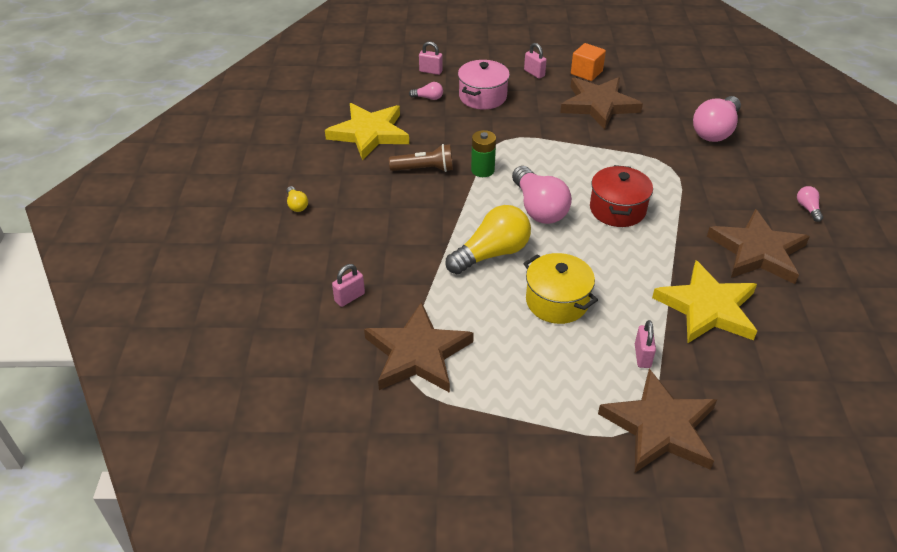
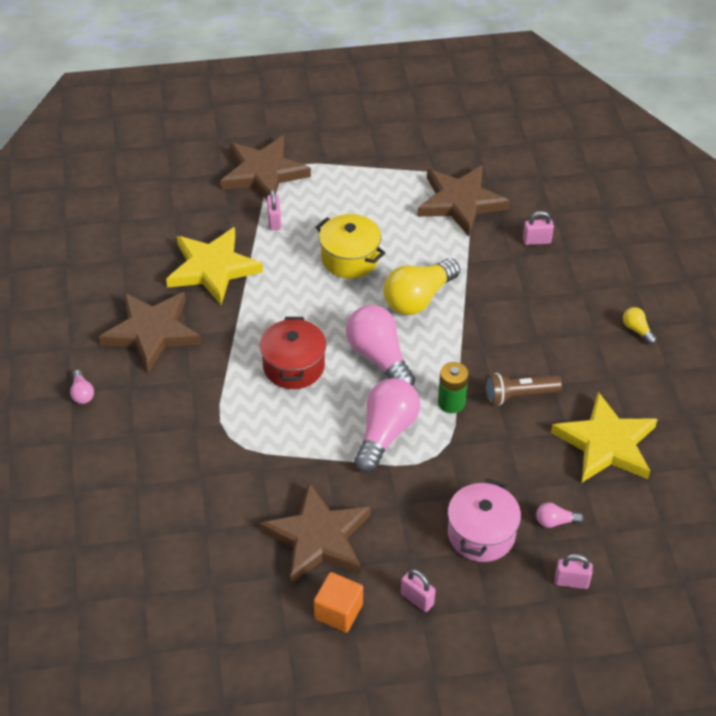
camera: 170 degrees right, 5 degrees up
(349, 297) = (536, 241): pink padlock -> pink padlock turned 45 degrees clockwise
(715, 131) = (163, 507): pink light bulb -> pink light bulb (386, 433)

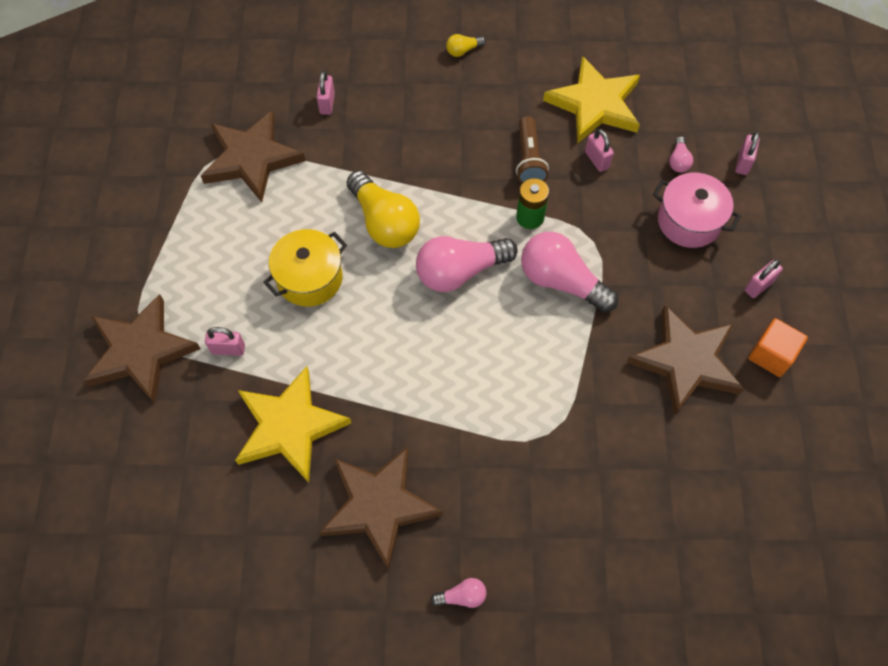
camera: 80 degrees left, 15 degrees up
(293, 366) = (458, 356): red pot -> none
(535, 450) = (597, 160): none -> pink padlock

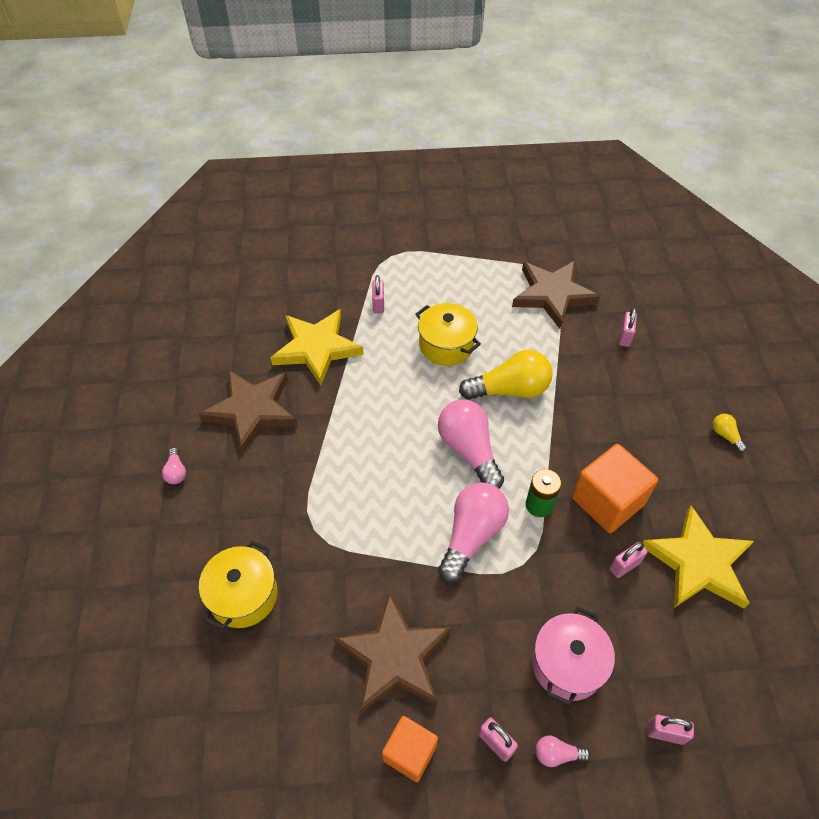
camera: 85 degrees right, 10 degrees down
(141, 351) = (372, 258): brown star -> none
(327, 103) = (624, 337): pink padlock -> pink padlock turned 75 degrees counterclockwise
(384, 222) = (510, 390): yellow light bulb -> yellow light bulb turned 150 degrees counterclockwise
(529, 159) = (607, 501): brown flashlight -> orange cube
(624, 507) = (243, 595): none -> yellow pot
(678, 161) = (646, 654): pink light bulb -> pink light bulb (557, 754)

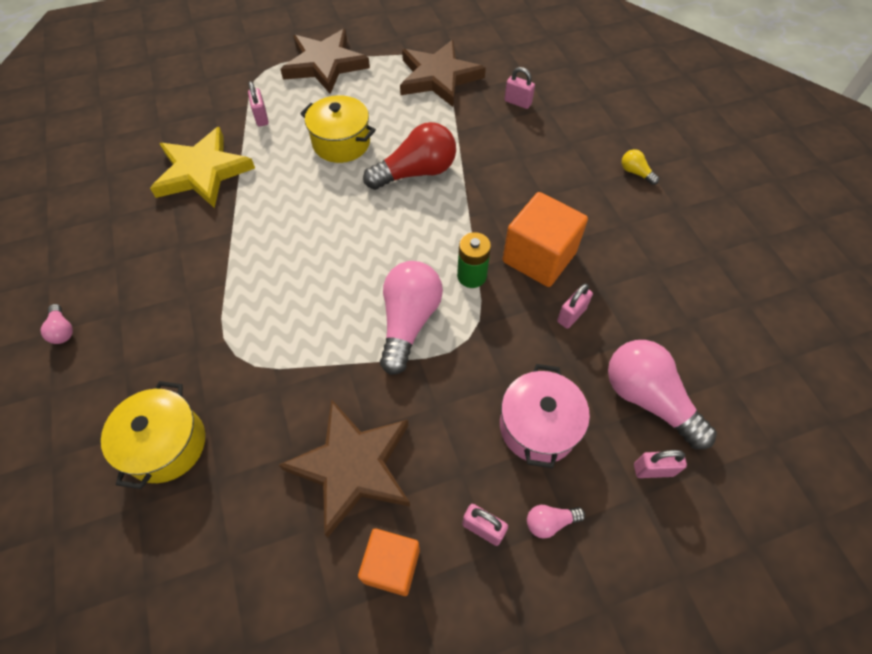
camera: 15 degrees left, 5 degrees up
(252, 410) = (141, 248): brown star -> brown star (325, 65)
(469, 450) = (387, 239): pink light bulb -> pink light bulb (648, 399)
(510, 390) = (416, 172): yellow light bulb -> red light bulb
(624, 337) = (517, 102): pink padlock -> pink padlock turned 60 degrees counterclockwise
(698, 562) = (641, 295): yellow star -> none

